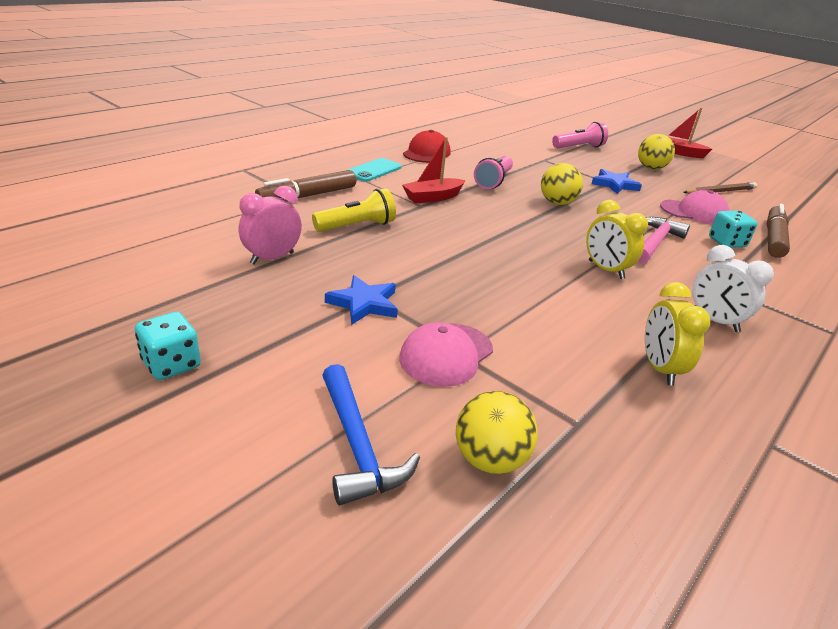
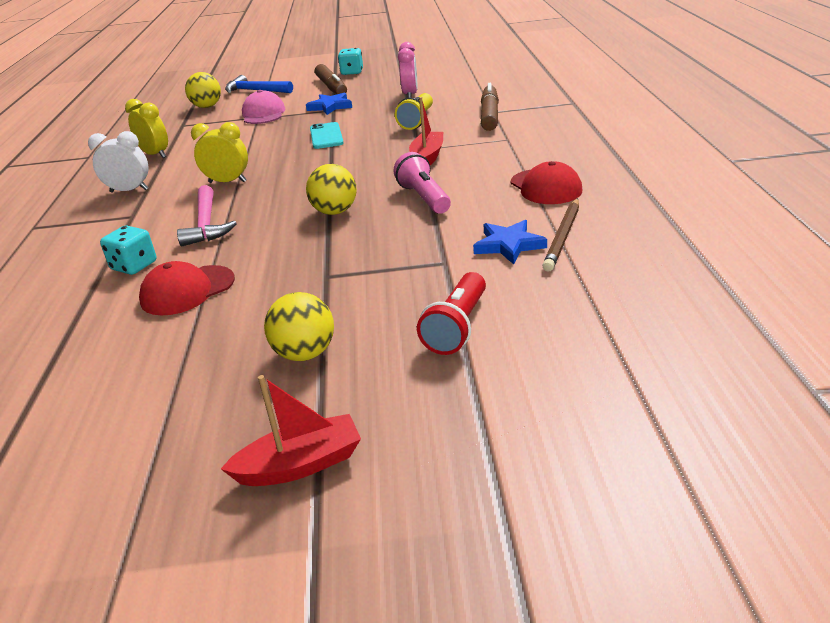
camera: 140 degrees right, 0 degrees up
(373, 170) = (519, 148): turquoise phone -> turquoise phone (326, 136)
(579, 147) = (457, 327): pink flashlight -> red flashlight
(614, 184) = (314, 276): blue star -> blue star (508, 245)
(694, 212) = (187, 290): pink cap -> red cap
(720, 191) = (166, 365): brown pencil -> brown pencil (563, 237)
(773, 238) = (77, 306): brown marker -> brown marker (331, 87)

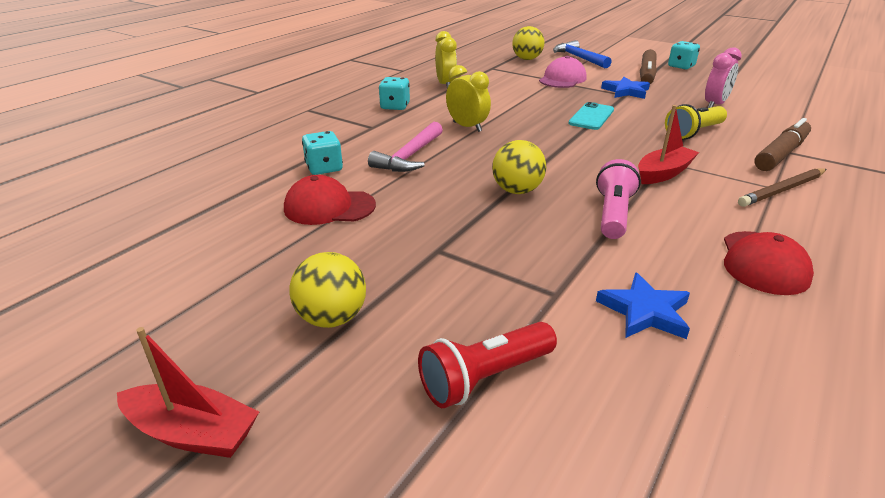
camera: 35 degrees right, 0 degrees up
(129, 191) = (395, 106): white clock -> turquoise dice
(563, 237) = (721, 335): brown pencil -> brown pencil (782, 190)

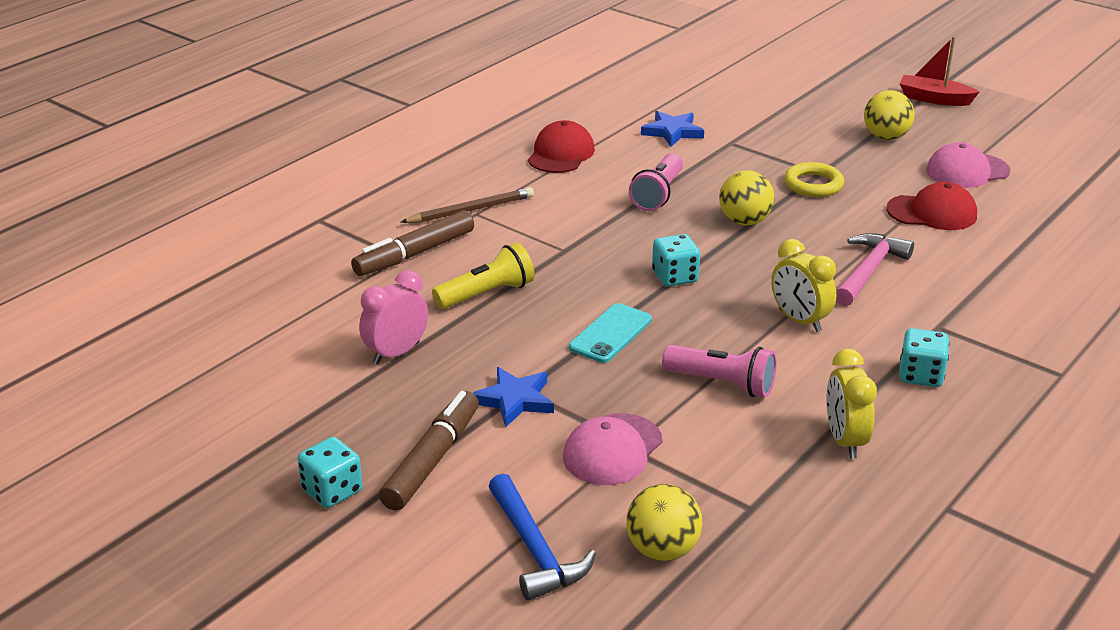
camera: 175 degrees left, 0 degrees up
(254, 262) = (967, 171): none -> pink cap
(324, 168) = (965, 259): turquoise dice -> turquoise dice (675, 277)
(447, 234) = (813, 184): none -> yellow ring
(485, 377) = (783, 110): red flashlight -> none
(513, 100) = (722, 383): none -> pink flashlight
(663, 173) = (577, 234): red boat -> none

